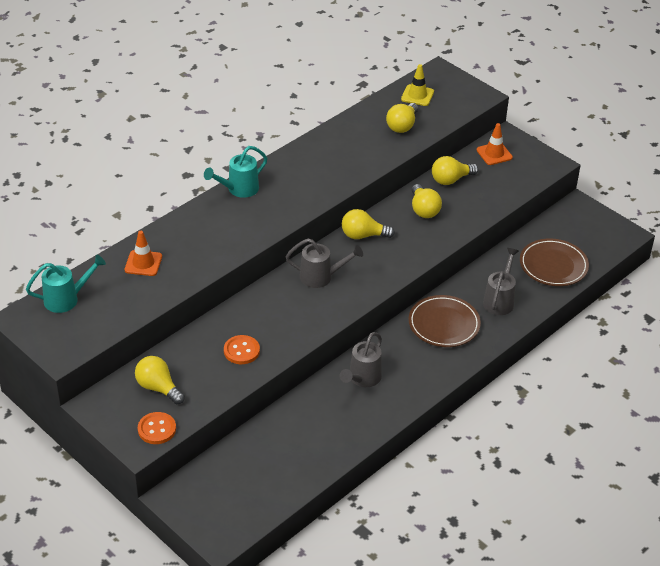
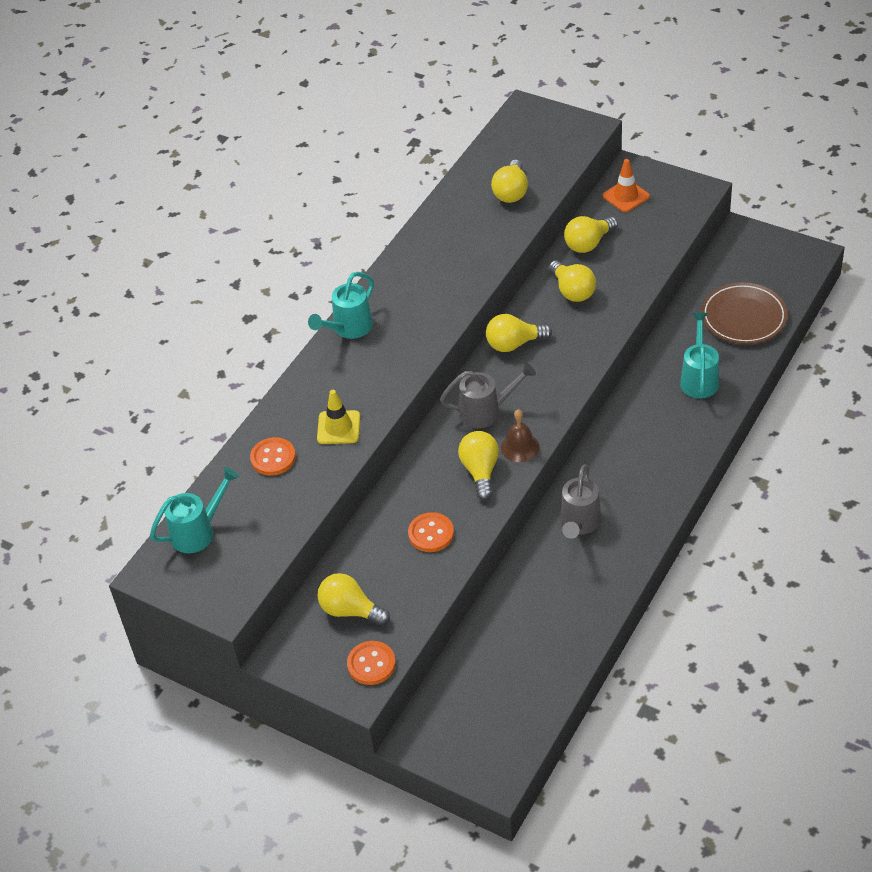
camera: 10 degrees left, 5 degrees up
(143, 263) = (273, 458): orange traffic cone -> orange button
(298, 317) = (480, 471): none -> yellow light bulb
(335, 308) = (520, 447): none -> brown bell
(417, 95) = (512, 148): yellow traffic cone -> yellow traffic cone (338, 427)
(444, 324) = (646, 427): brown plate -> none
(499, 300) = (699, 379): grey watering can -> turquoise watering can

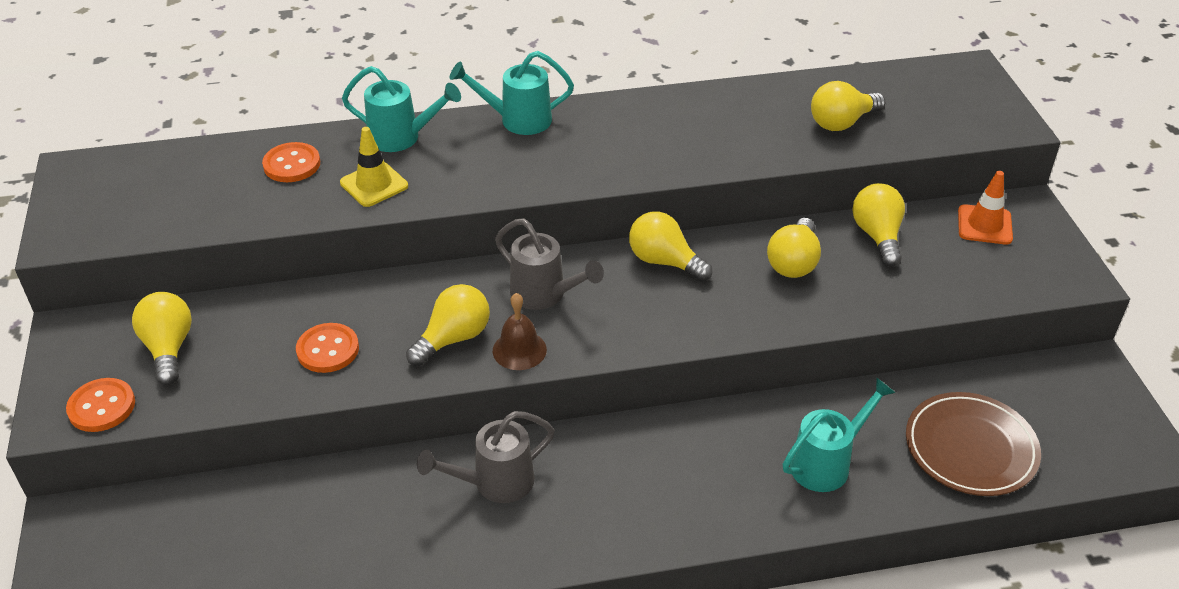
camera: 45 degrees right, 5 degrees down
(198, 532) = (151, 169): turquoise watering can -> turquoise watering can (401, 137)
(588, 243) = (877, 236): yellow light bulb -> yellow light bulb turned 75 degrees clockwise

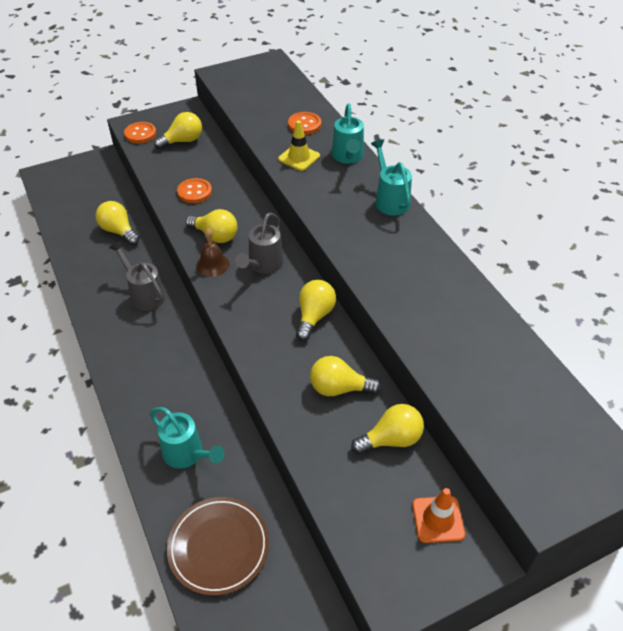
camera: 75 degrees right, 5 degrees up
(842, 122) = (478, 375): yellow light bulb -> yellow light bulb (119, 231)

